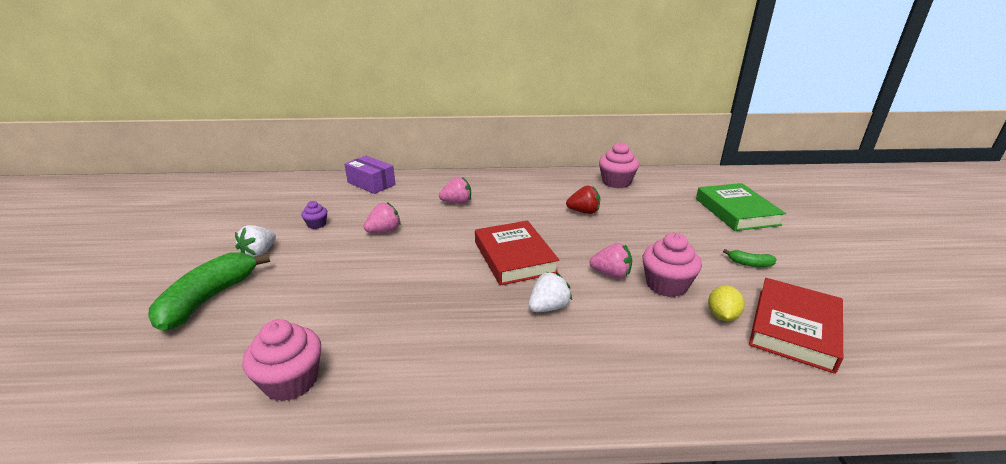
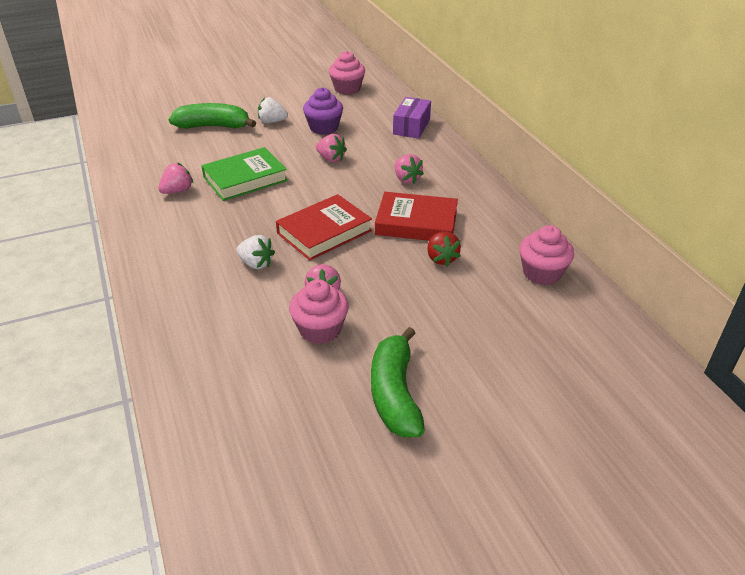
camera: 70 degrees right, 10 degrees up
(291, 381) = (148, 181): pink cupcake -> pink cupcake (347, 89)
(317, 224) = (324, 128): purple cupcake -> purple cupcake, size x1.87
(346, 352) = (177, 191): none -> pink strawberry
(722, 316) = (282, 369): yellow lemon -> none
(736, 211) = (533, 386): green book -> green book (245, 179)
(749, 263) = (395, 394): green banana -> green banana, size x2.31
(794, 328) = (279, 422): red book -> red book (416, 222)

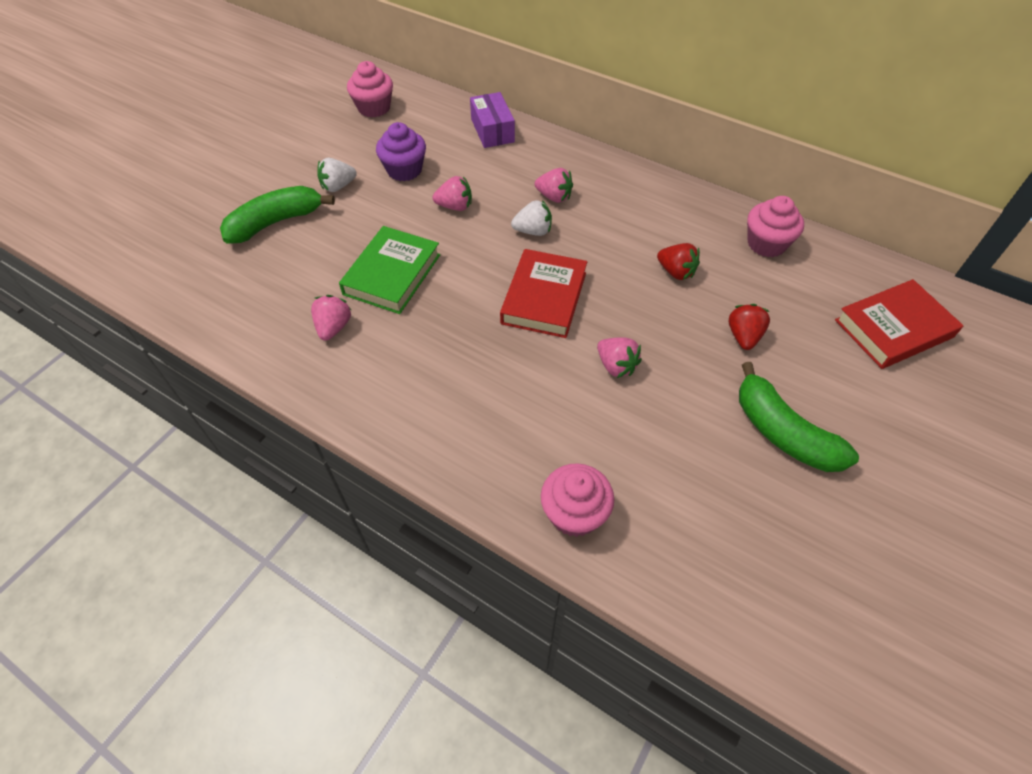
camera: 35 degrees left, 15 degrees up
(256, 263) = (520, 370): white strawberry -> white strawberry (533, 231)
(320, 329) = (657, 407): pink cupcake -> pink cupcake (574, 513)
(416, 222) = (615, 243): red book -> red book (893, 328)
(443, 321) = (743, 336): none -> red strawberry

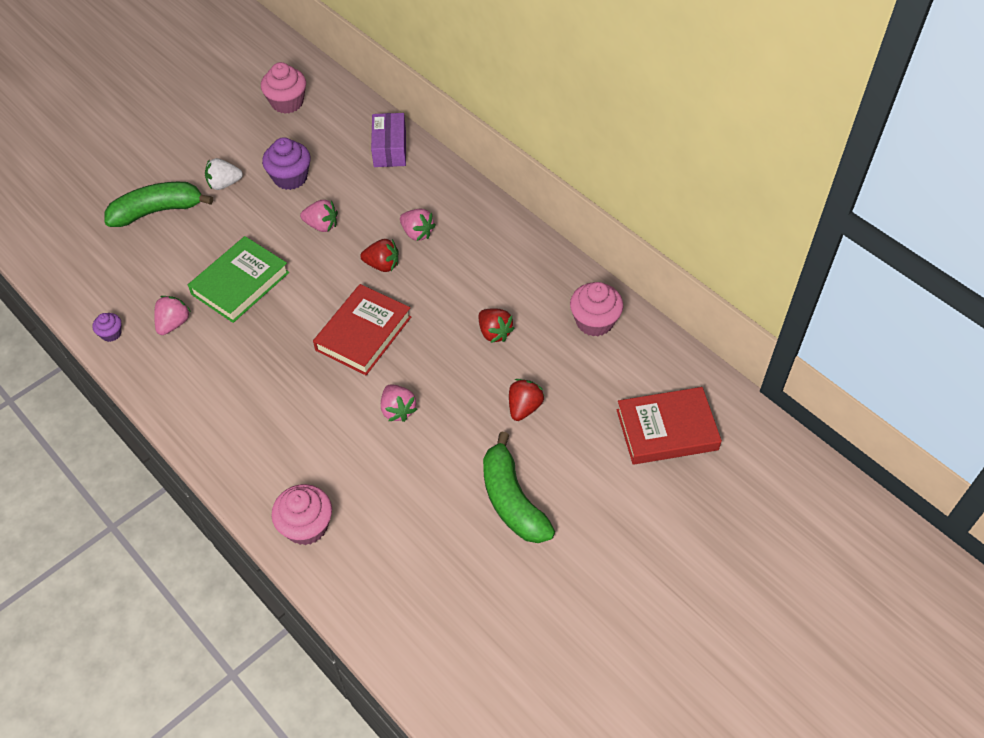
camera: 15 degrees right, 0 degrees up
(265, 351) = (111, 333): none -> purple cupcake
(533, 231) = (382, 265): white strawberry -> red strawberry

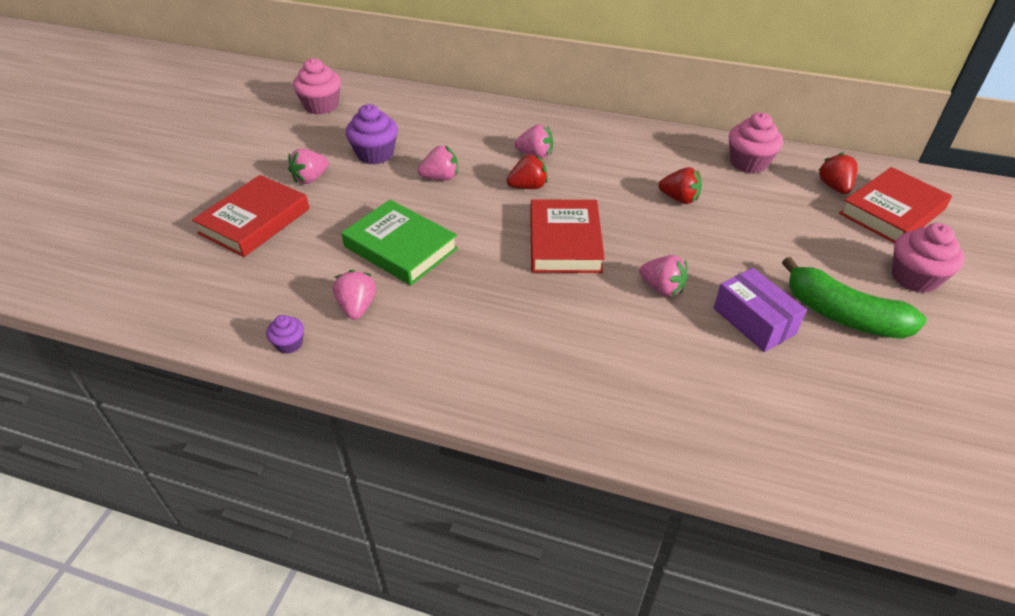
camera: 30 degrees left, 10 degrees down
(158, 211) = (254, 221): green banana -> red book
(224, 184) = (310, 178): white strawberry -> pink strawberry
(240, 283) = (401, 247): green book -> green book turned 60 degrees counterclockwise
(306, 526) = (684, 430): pink cupcake -> pink cupcake (914, 278)
(389, 149) = (450, 109): purple box -> purple box (753, 321)
(524, 407) = (767, 241): red strawberry -> red strawberry (834, 187)

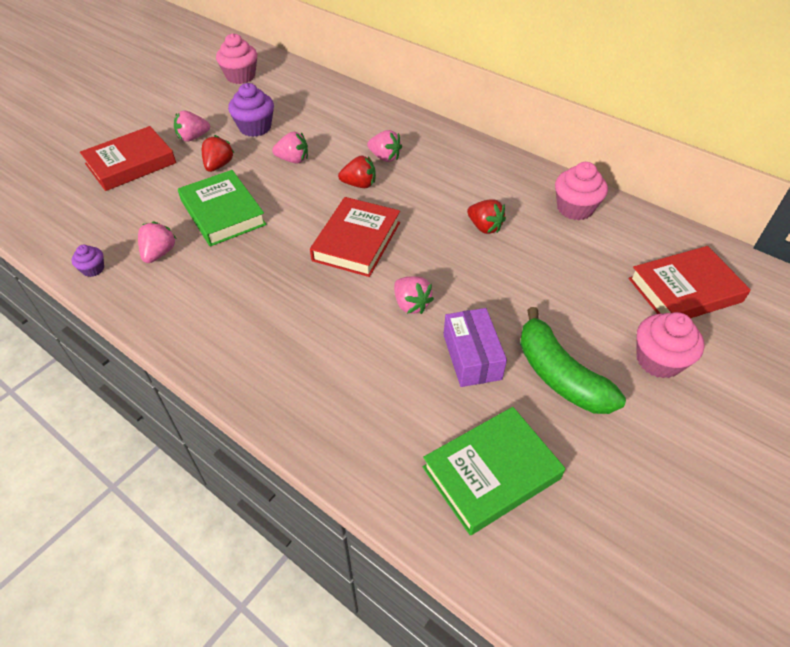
camera: 20 degrees right, 5 degrees up
(834, 187) = (643, 251): red strawberry -> red strawberry (219, 165)
(848, 422) = (491, 473): none -> green book

